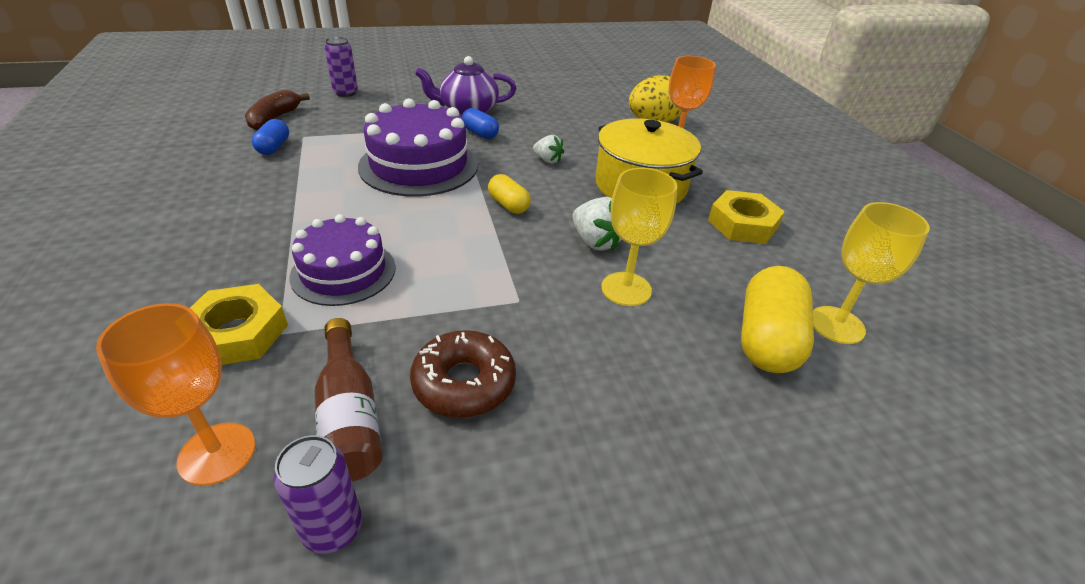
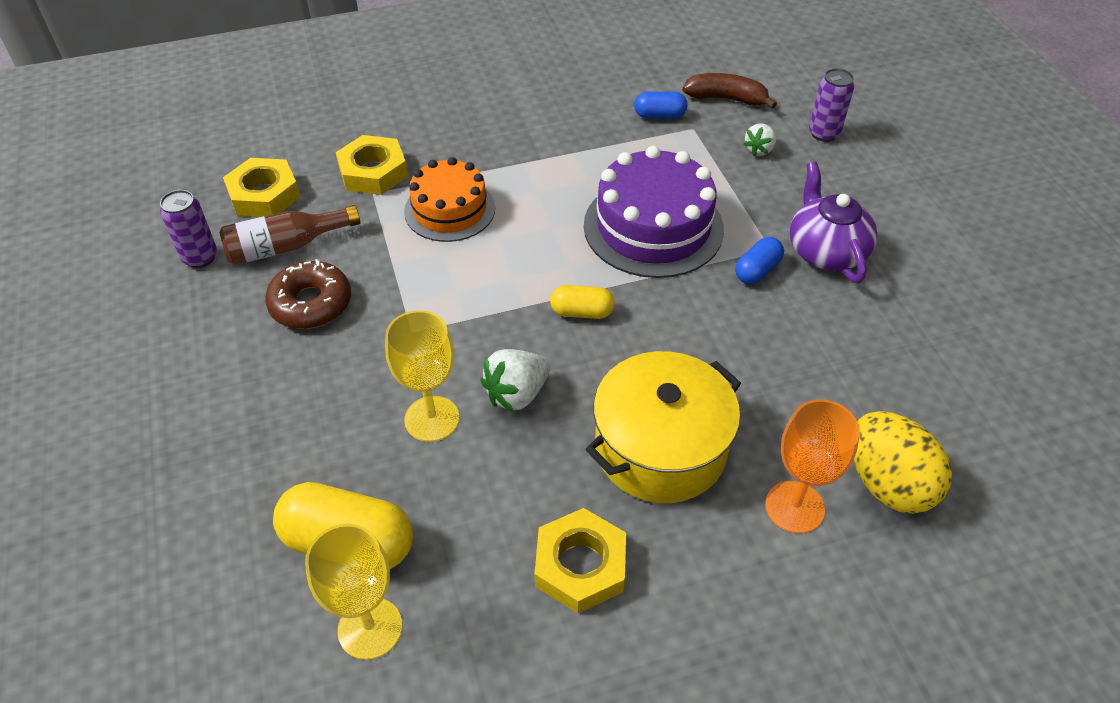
camera: 90 degrees right, 10 degrees up
(217, 453) = (264, 195): orange goblet -> yellow nut
(343, 271) = (449, 210): purple cake -> orange cake
(508, 205) = (582, 312): yellow capsule -> yellow capsule turned 45 degrees clockwise
(547, 160) = (703, 344): white strawberry -> white strawberry (759, 149)

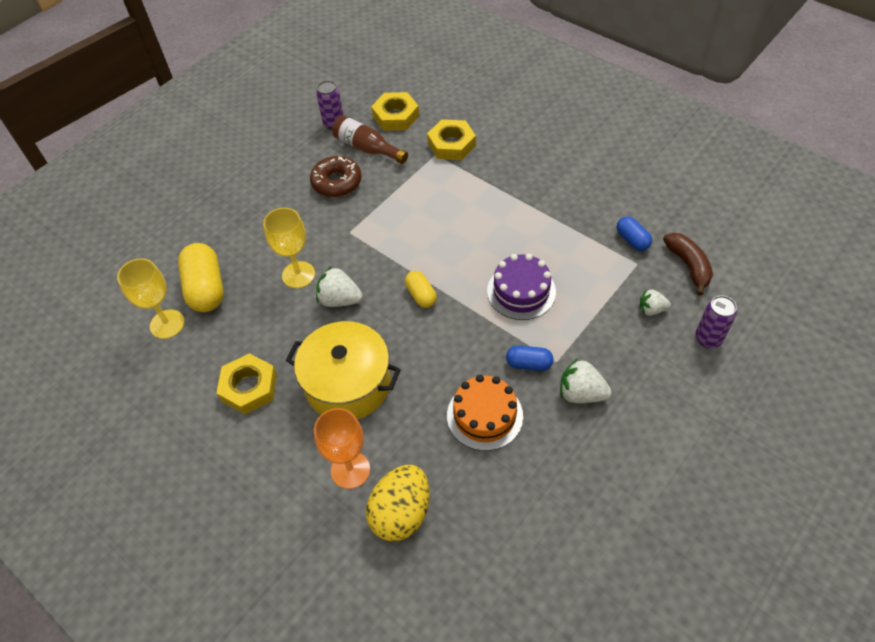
camera: 60 degrees right, 5 degrees up
(449, 210) = (451, 193): orange cake -> orange cake (484, 415)
(653, 227) = (521, 291): purple cake -> purple cake, size x0.66
(825, 251) = (581, 393): purple teapot -> white strawberry

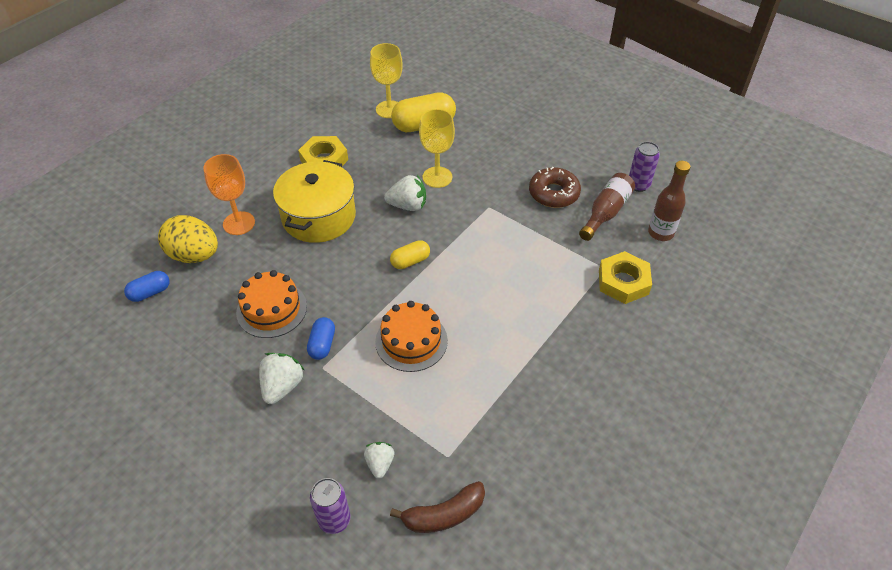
camera: 85 degrees right, 5 degrees down
(340, 300) = (408, 205): white strawberry -> white strawberry turned 75 degrees clockwise
(396, 116) = (660, 233): yellow nut -> brown bottle
(521, 291) = (411, 341): purple cake -> orange cake
(632, 240) = (484, 455): blue capsule -> blue capsule (150, 293)

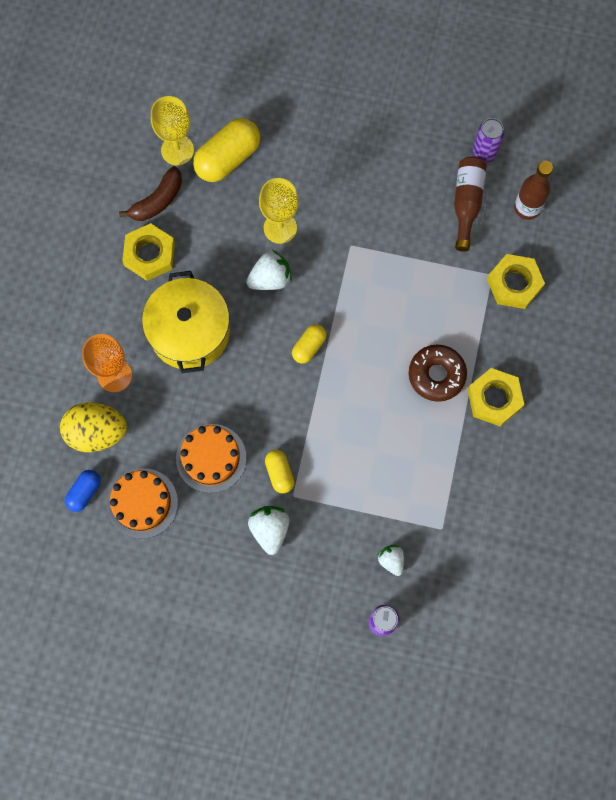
camera: 25 degrees left, 25 degrees up
(322, 344) = (279, 473): blue capsule -> yellow capsule
(411, 341) = (356, 434): orange cake -> orange cake (142, 503)
(444, 514) = (462, 578): brown banana -> brown banana (157, 201)
(553, 193) = (406, 200): brown donut -> brown donut (436, 375)
(560, 364) = (494, 399): none -> yellow nut

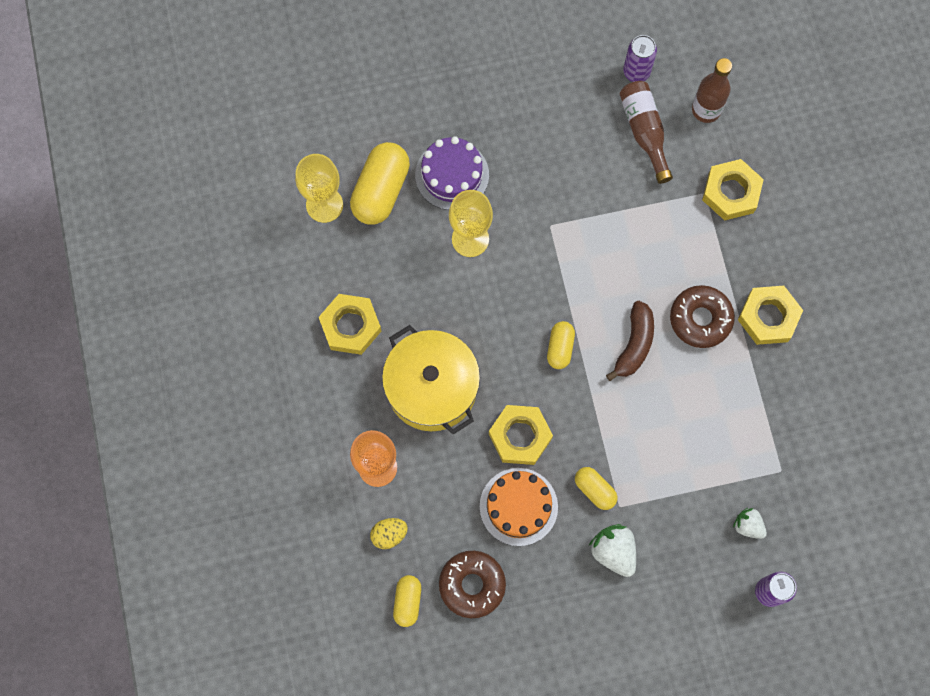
camera: 25 degrees left, 0 degrees up
(84, 492) = (407, 602): blue capsule -> yellow capsule
(97, 432) = (389, 534): yellow egg -> yellow egg, size x0.52
(142, 503) = (472, 585): orange cake -> brown donut
(157, 201) = (330, 266): brown banana -> brown banana (634, 344)
(241, 403) = (520, 436): none -> yellow nut
(270, 279) = (486, 296): white strawberry -> none
(291, 170) = (452, 175): none -> purple cake

